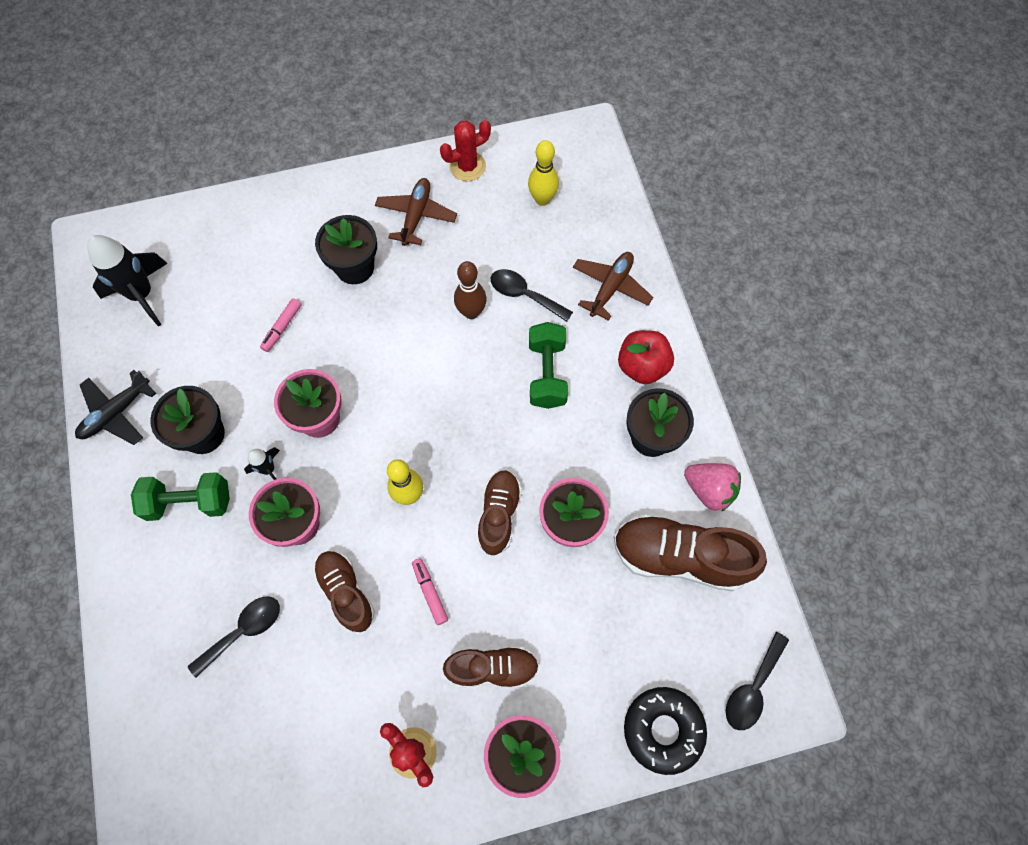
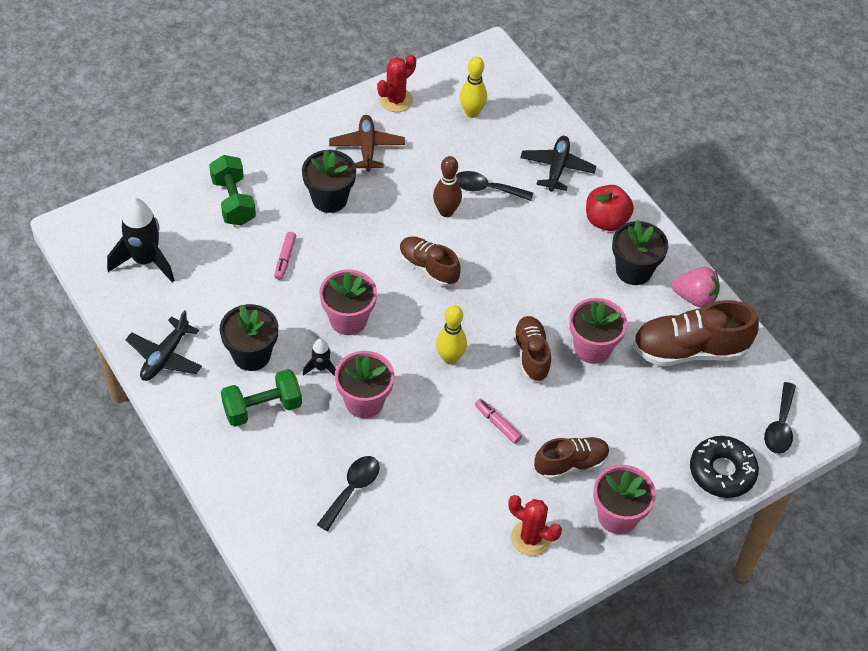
camera: 20 degrees left, 15 degrees down
(346, 592) = (427, 441): brown shoe -> brown shoe (428, 268)
(547, 373) = (529, 243): green dumbbell -> green dumbbell (233, 201)
(610, 288) = (557, 168): brown plane -> black plane

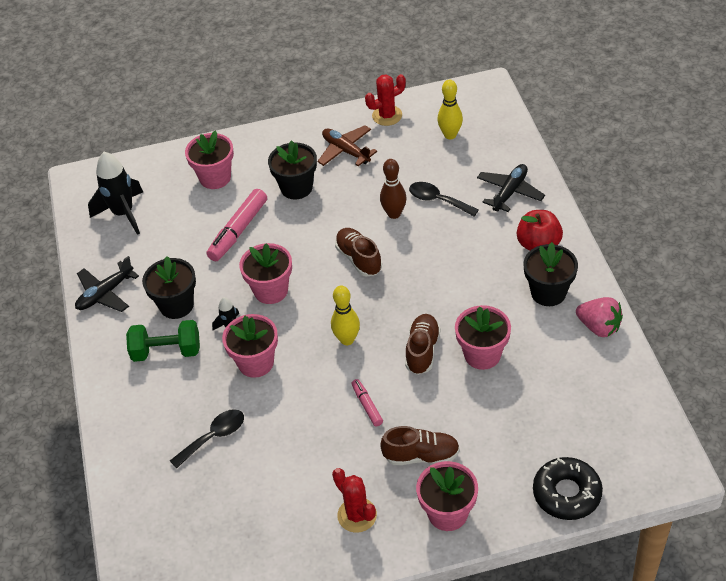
camera: 25 degrees right, 5 degrees down
(233, 201) = (215, 178): green dumbbell -> pink flower pot
(285, 259) = (238, 231): pink marker -> pink marker, size x1.86
(367, 148) = (346, 151): brown plane -> brown plane turned 60 degrees counterclockwise
(689, 350) = (576, 374): brown shoe -> none
(780, 426) = (641, 462): black spoon -> none

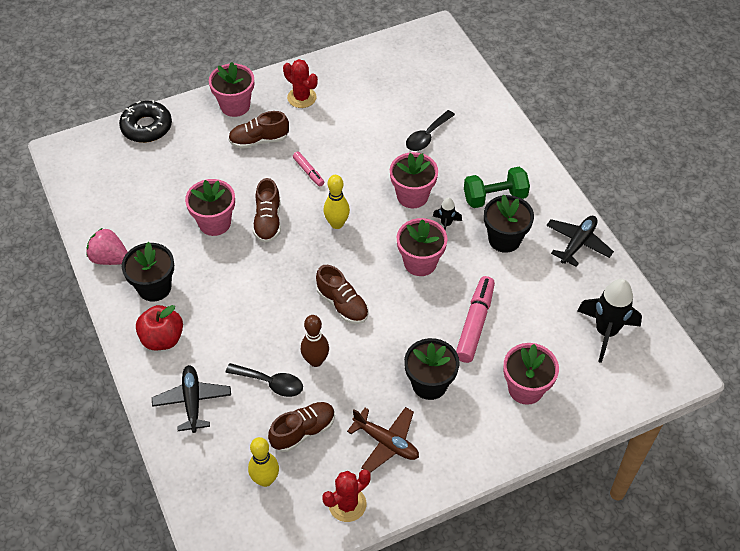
camera: 165 degrees right, 5 degrees up
(414, 163) = (303, 431): none -> brown shoe
(510, 192) = (192, 401): black plane -> black plane turned 150 degrees clockwise

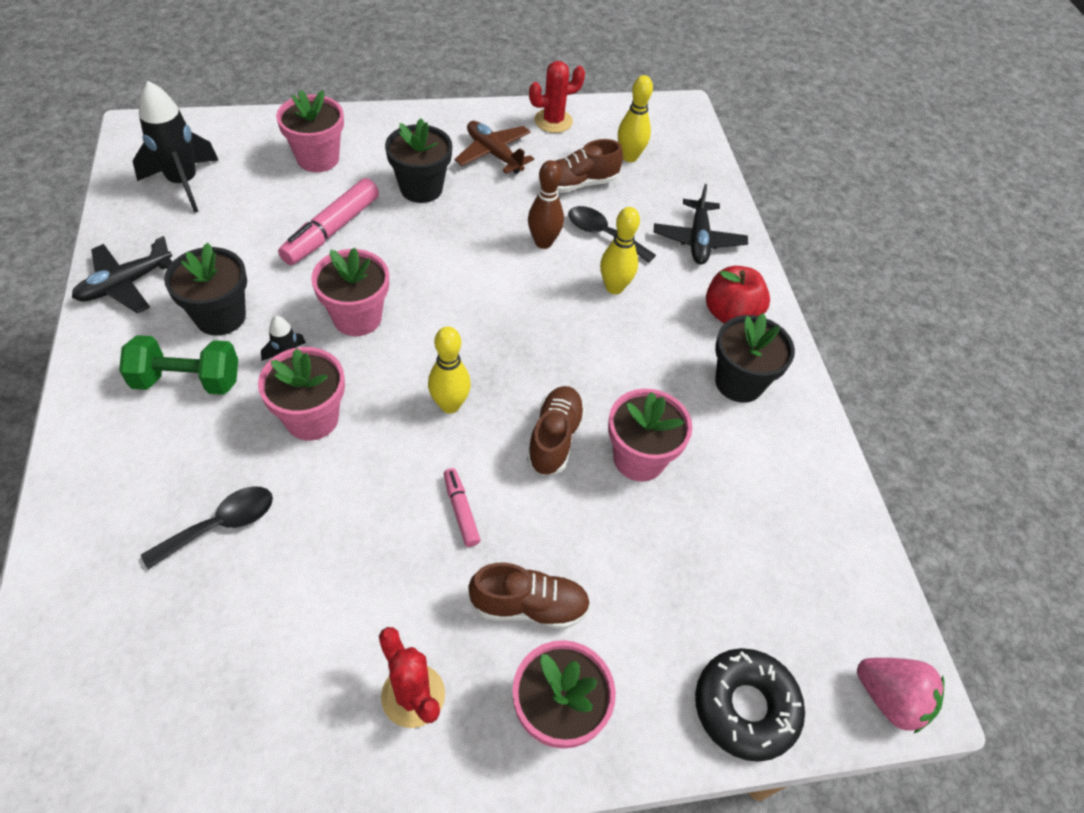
camera: 170 degrees left, 0 degrees up
(110, 258) = (806, 443): pink strawberry -> pink strawberry (890, 699)
(252, 336) = (614, 287): none -> yellow bowling pin
(342, 304) = (486, 294): brown shoe -> none

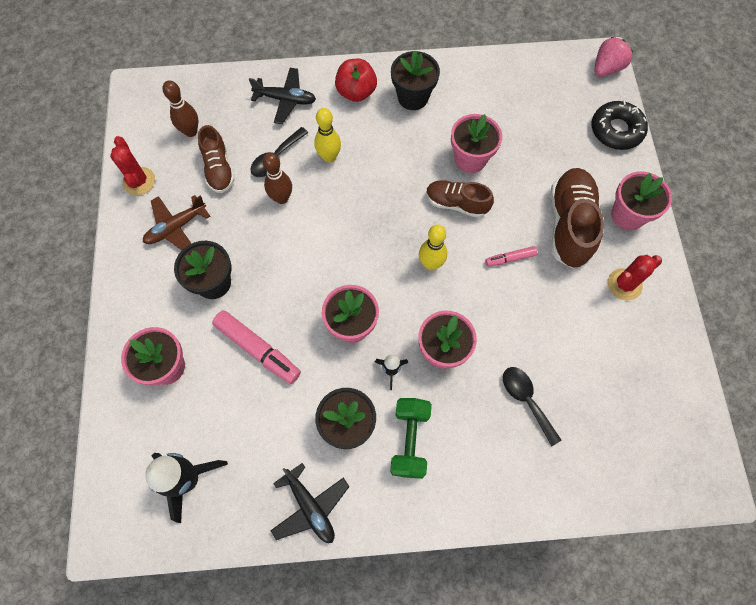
camera: 80 degrees left, 15 degrees up
(529, 606) = (569, 224): brown shoe -> brown shoe, size x1.59
(629, 157) = (191, 131): yellow bowling pin -> brown bowling pin

